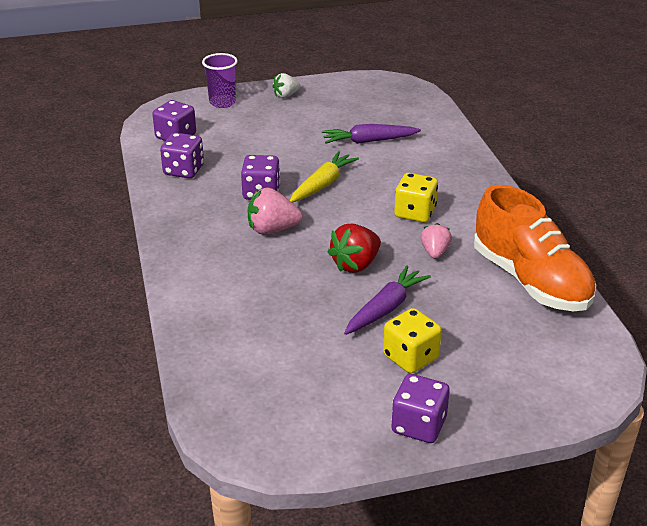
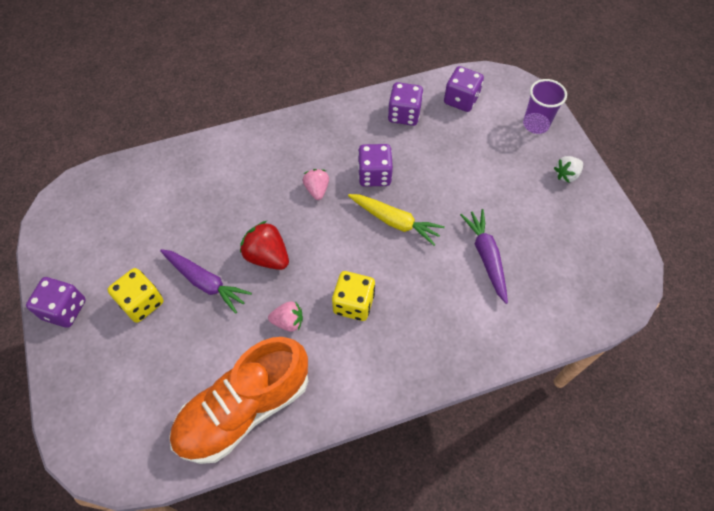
camera: 85 degrees right, 25 degrees up
(272, 229) = (317, 189): pink strawberry -> pink strawberry, size x0.64
(286, 95) = (566, 175): white strawberry -> white strawberry turned 90 degrees counterclockwise

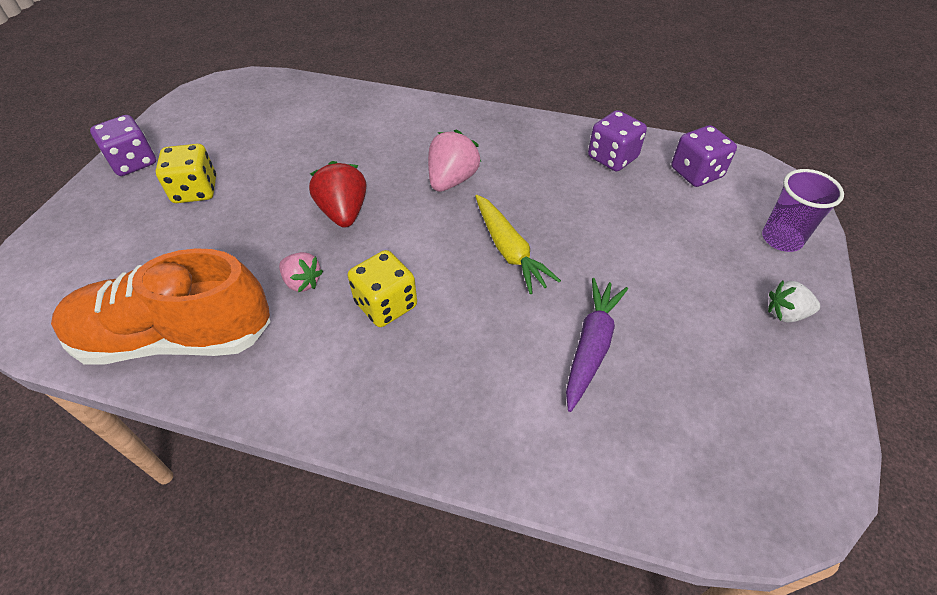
camera: 35 degrees right, 10 degrees down
(205, 282) = (265, 204): purple carrot -> none
(317, 189) = (452, 180): pink strawberry -> pink strawberry, size x1.55
(374, 175) = (527, 196): purple dice -> none

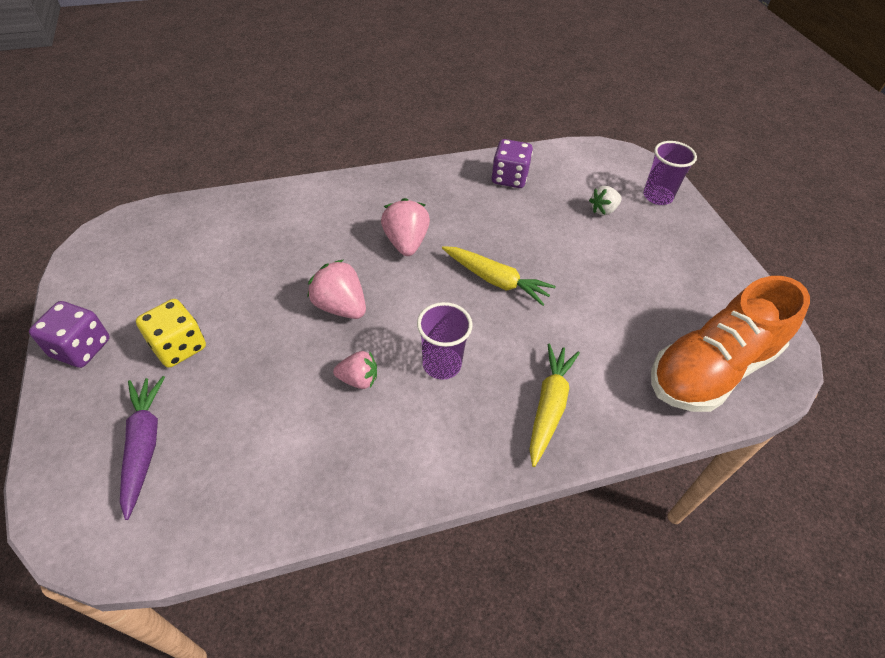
camera: 35 degrees left, 0 degrees up
(176, 337) = (290, 480): orange shoe -> orange shoe (711, 369)
(344, 212) = (340, 306): red strawberry -> pink strawberry
(386, 304) = (442, 364): yellow dice -> purple cup
(454, 398) = (549, 406): none -> yellow carrot
(591, 346) = (605, 324): purple carrot -> purple carrot (144, 445)
(696, 173) = (573, 169): purple dice -> none
(785, 313) = (695, 246): white strawberry -> white strawberry (603, 210)

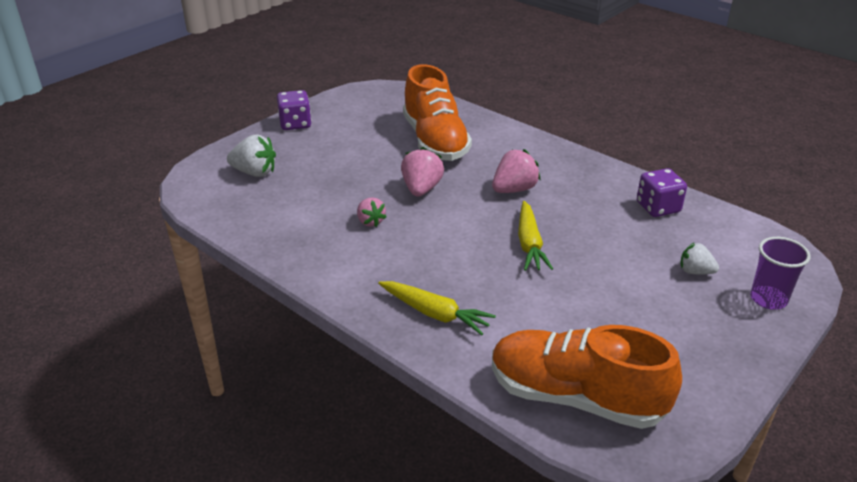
camera: 60 degrees right, 15 degrees down
(144, 445) = (255, 172): purple carrot -> white strawberry
(179, 347) = (327, 150): yellow dice -> none
(265, 249) = (435, 141): none -> orange shoe
(442, 364) = (419, 250): purple cup -> none
(549, 406) = (435, 313): yellow carrot -> yellow carrot turned 45 degrees clockwise

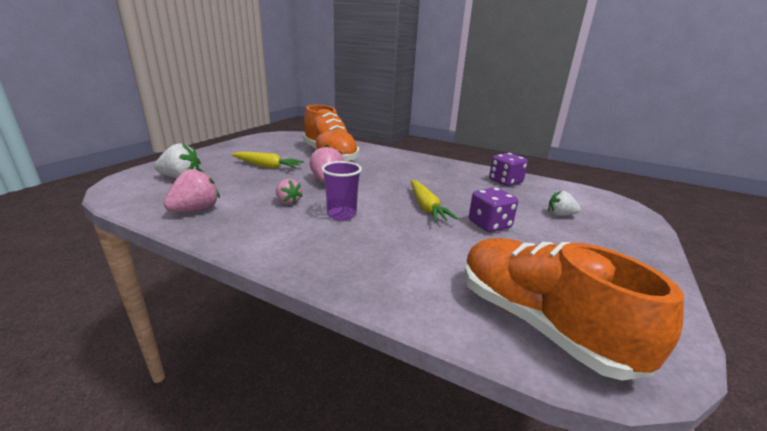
camera: 15 degrees left, 10 degrees down
(295, 124) = (218, 151): purple dice -> purple dice (489, 225)
(435, 313) = (366, 263): yellow carrot -> yellow carrot (267, 166)
(514, 189) = (398, 177): pink strawberry -> pink strawberry (196, 210)
(575, 397) = (539, 323): orange shoe -> orange shoe turned 45 degrees clockwise
(768, 299) = (625, 227): purple cup -> purple cup (342, 215)

